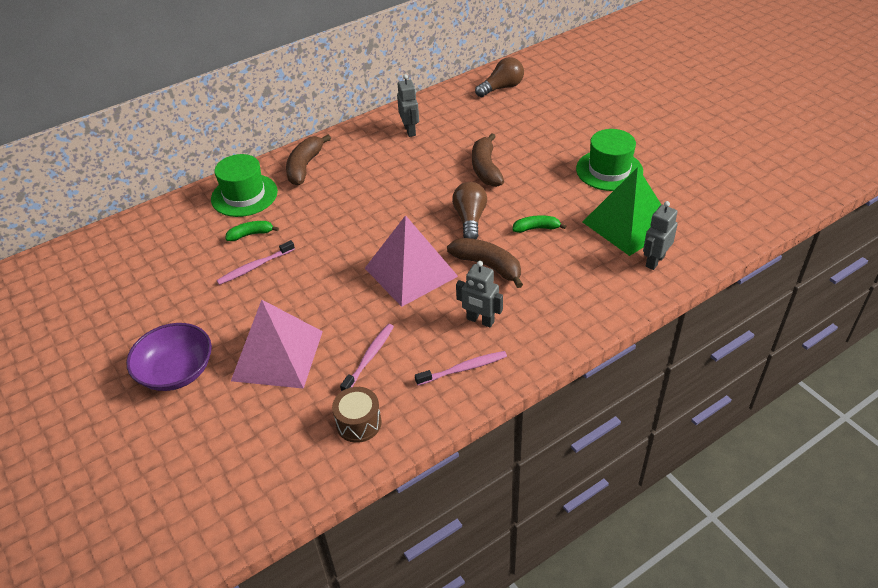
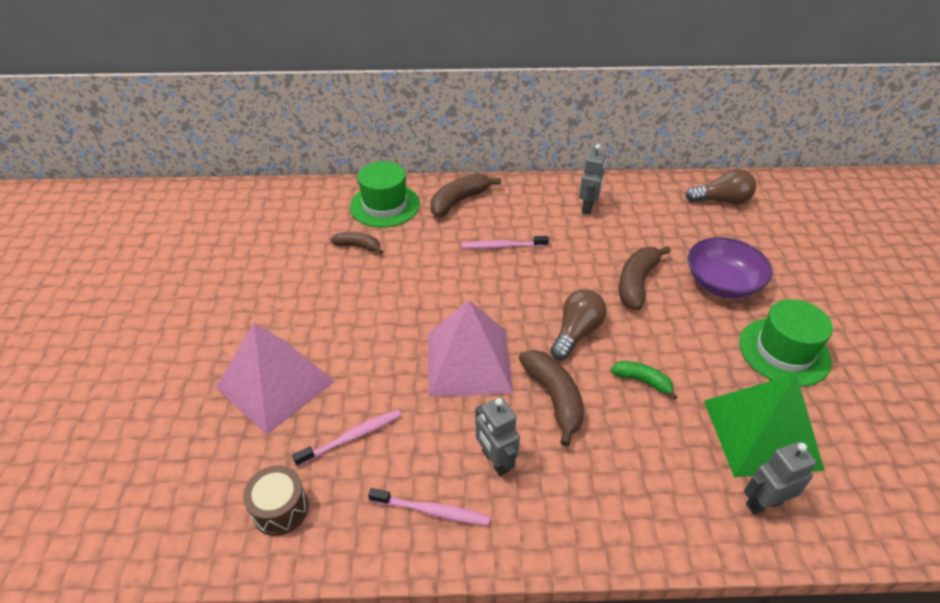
camera: 30 degrees right, 0 degrees up
(176, 371) = (185, 350): purple bowl -> purple bowl (722, 283)
(251, 234) = (358, 246): green banana -> brown banana
(255, 267) = (334, 280): pink toothbrush -> pink toothbrush (502, 246)

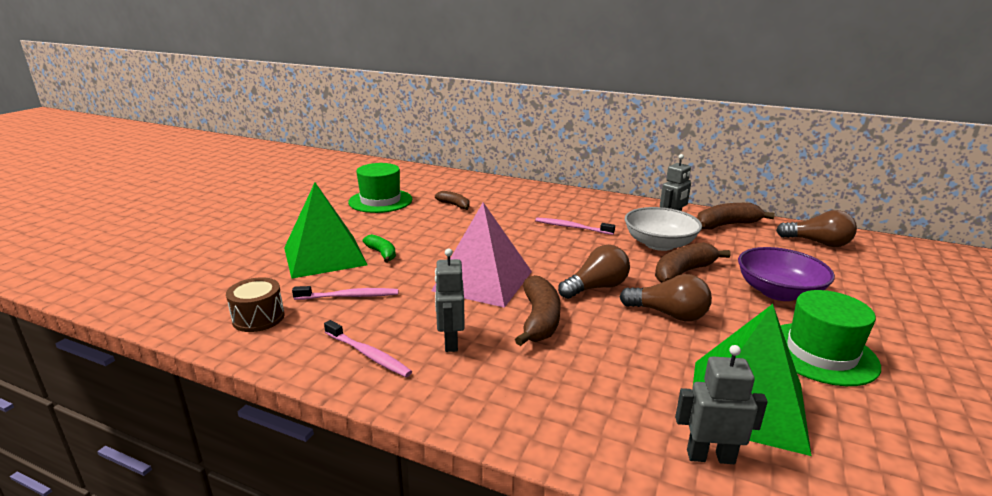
camera: 25 degrees right, 20 degrees down
(275, 384) = (325, 256): pink pyramid -> green pyramid
(385, 205) = (494, 190): green hat -> green hat (380, 201)
(459, 201) = (557, 198): brown banana -> brown banana (727, 225)
(595, 246) = (659, 244): none -> white bowl
(642, 381) = (638, 332): green banana -> green banana (382, 253)
(654, 347) = (668, 314): none -> brown light bulb

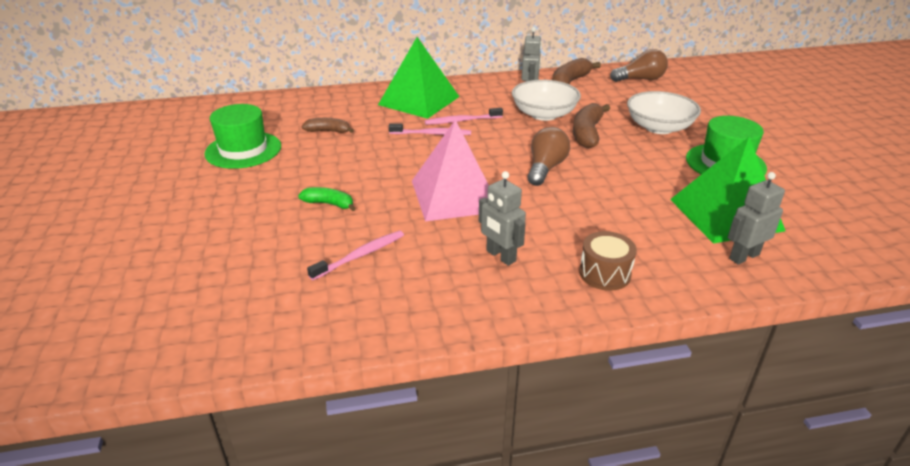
camera: 35 degrees left, 10 degrees up
(258, 318) = (304, 311): brown drum -> brown drum (605, 273)
(325, 256) = (274, 227): green pyramid -> green pyramid (419, 100)
(368, 354) = (452, 296): pink toothbrush -> pink toothbrush (432, 134)
(539, 320) = (540, 211): brown banana -> none
(668, 314) = (616, 171): brown light bulb -> none
(778, 292) = (659, 127): purple bowl -> white bowl

